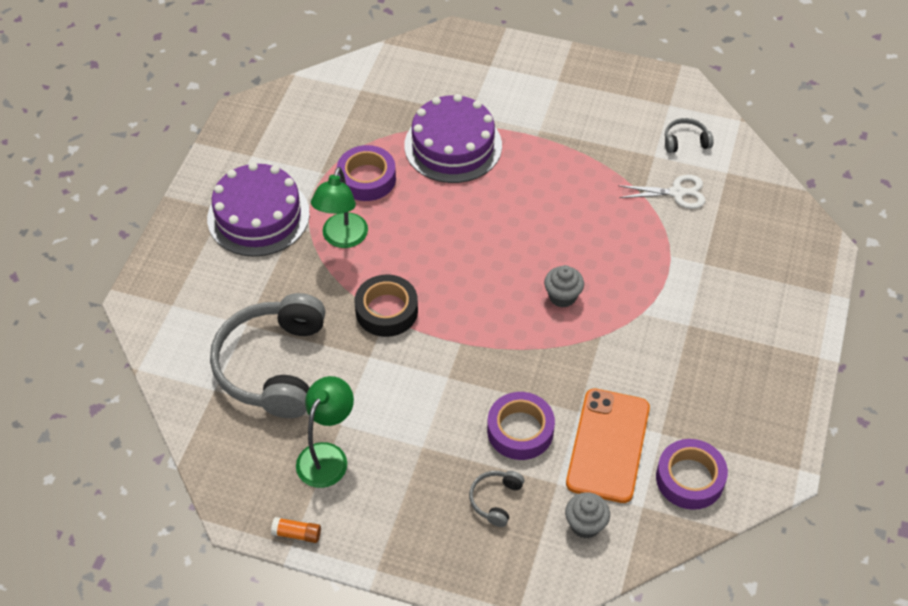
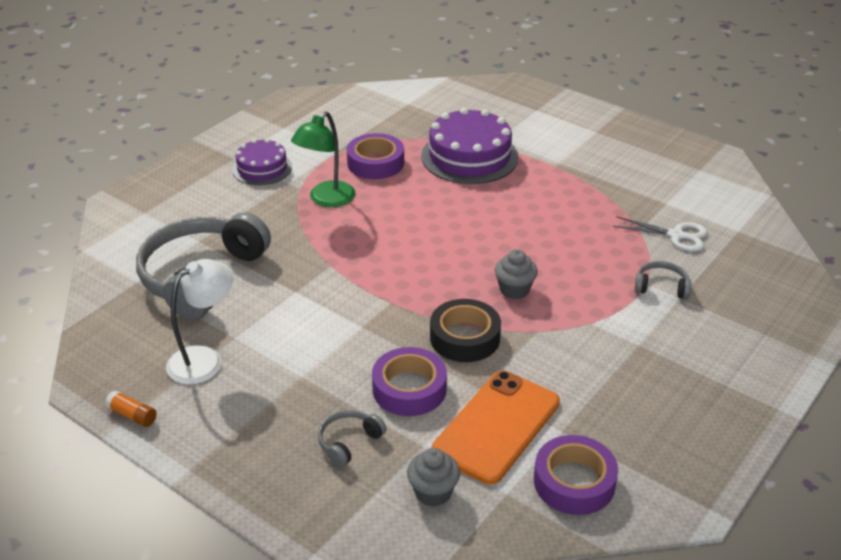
camera: 20 degrees right, 15 degrees down
(258, 216) = (262, 168): purple cake -> purple cake, size x0.60
(327, 456) = (204, 359): green lamp -> white lamp
(386, 311) = (334, 261): black tape -> black tape (465, 337)
(685, 141) = (704, 199): grey headphones -> grey headphones (661, 287)

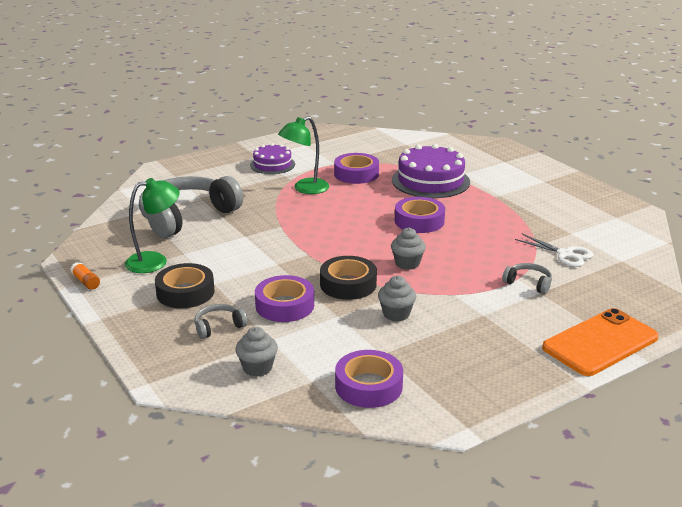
camera: 20 degrees right, 10 degrees down
(204, 359) = (155, 261): white lamp -> green lamp
(275, 400) = (185, 292): none -> black tape
(491, 221) = (419, 221): none -> purple tape
(497, 426) = (333, 340): orange phone -> orange phone (600, 343)
(544, 368) = (396, 314): none -> grey cupcake

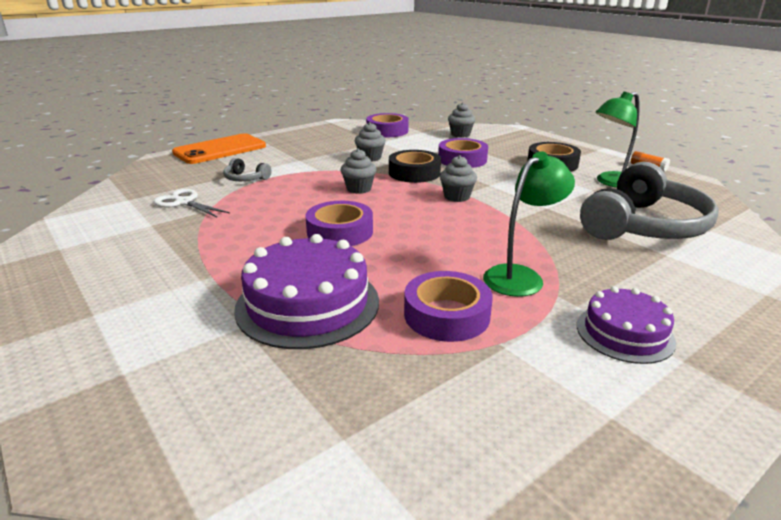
camera: 175 degrees right, 0 degrees up
(219, 326) = (503, 148): grey headphones -> none
(316, 250) = (457, 197): none -> grey cupcake

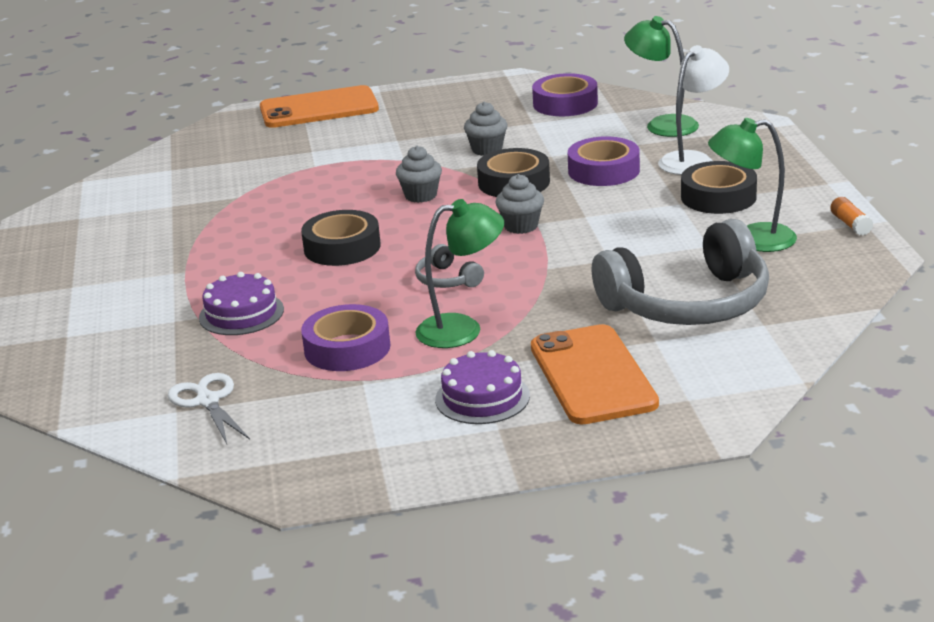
camera: 30 degrees right, 0 degrees up
(183, 202) = (221, 182): white scissors -> white scissors (207, 401)
(245, 178) = (310, 160): grey headphones -> grey headphones (447, 280)
(307, 304) = (241, 313): purple cake -> purple cake, size x0.60
(340, 232) = (342, 247): purple tape -> black tape
(460, 134) = (662, 125): grey cupcake -> green lamp
(505, 148) = (693, 160): none -> white lamp
(672, 291) = (593, 375): none -> orange phone

